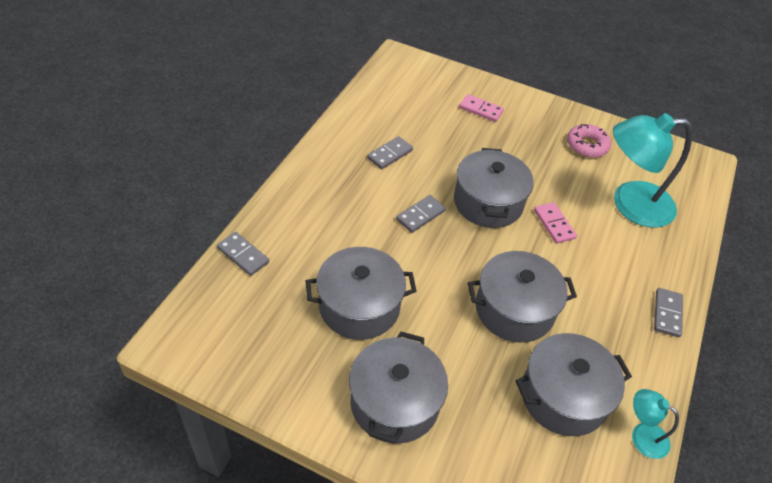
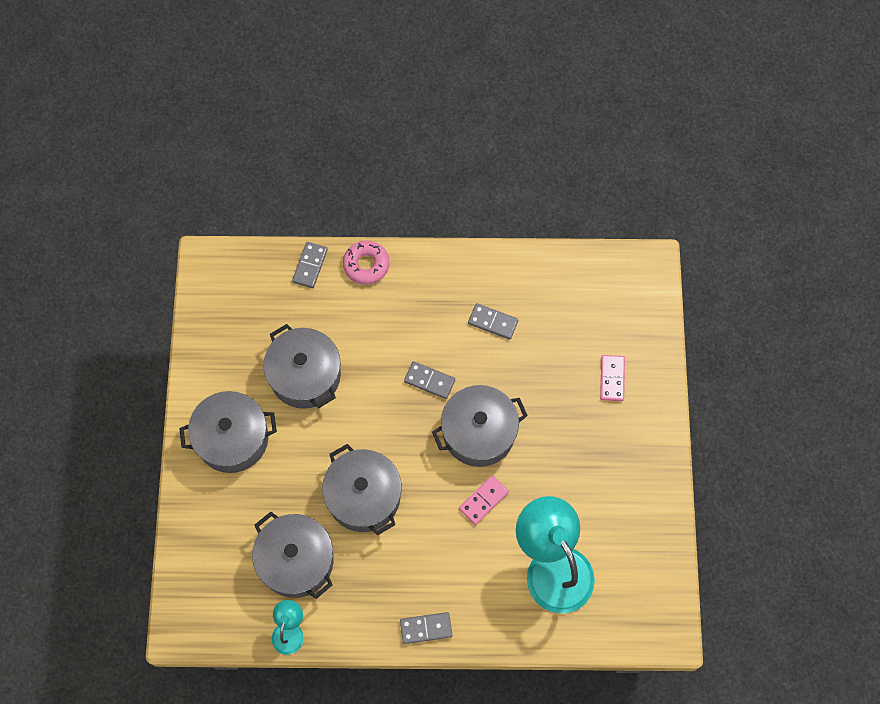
camera: 70 degrees right, 20 degrees up
(587, 145) = (619, 501): pink donut -> pink donut (366, 265)

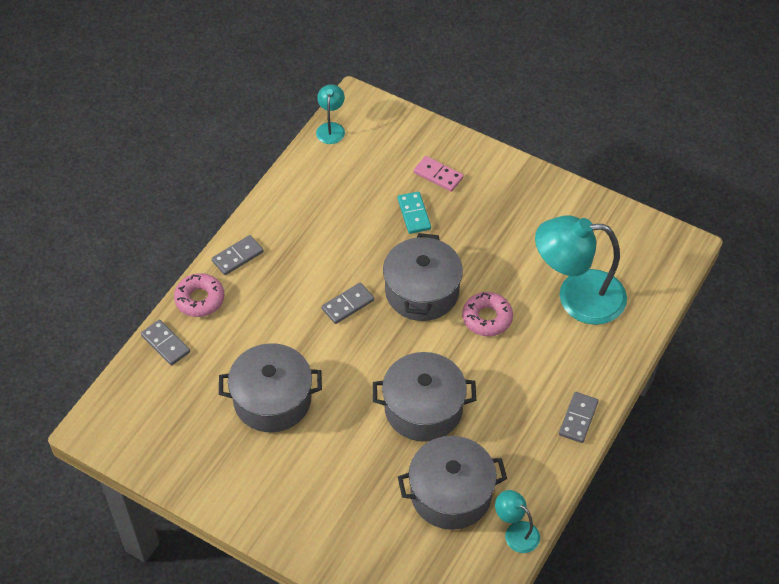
camera: 60 degrees left, 15 degrees down
(232, 438) = (292, 491): grey pot -> none
(483, 500) = (487, 318): pink domino -> pink donut
(493, 322) = (327, 232): grey domino -> grey domino (237, 257)
(556, 381) = (414, 214): none -> turquoise domino
(606, 261) = (331, 128): none -> turquoise lamp

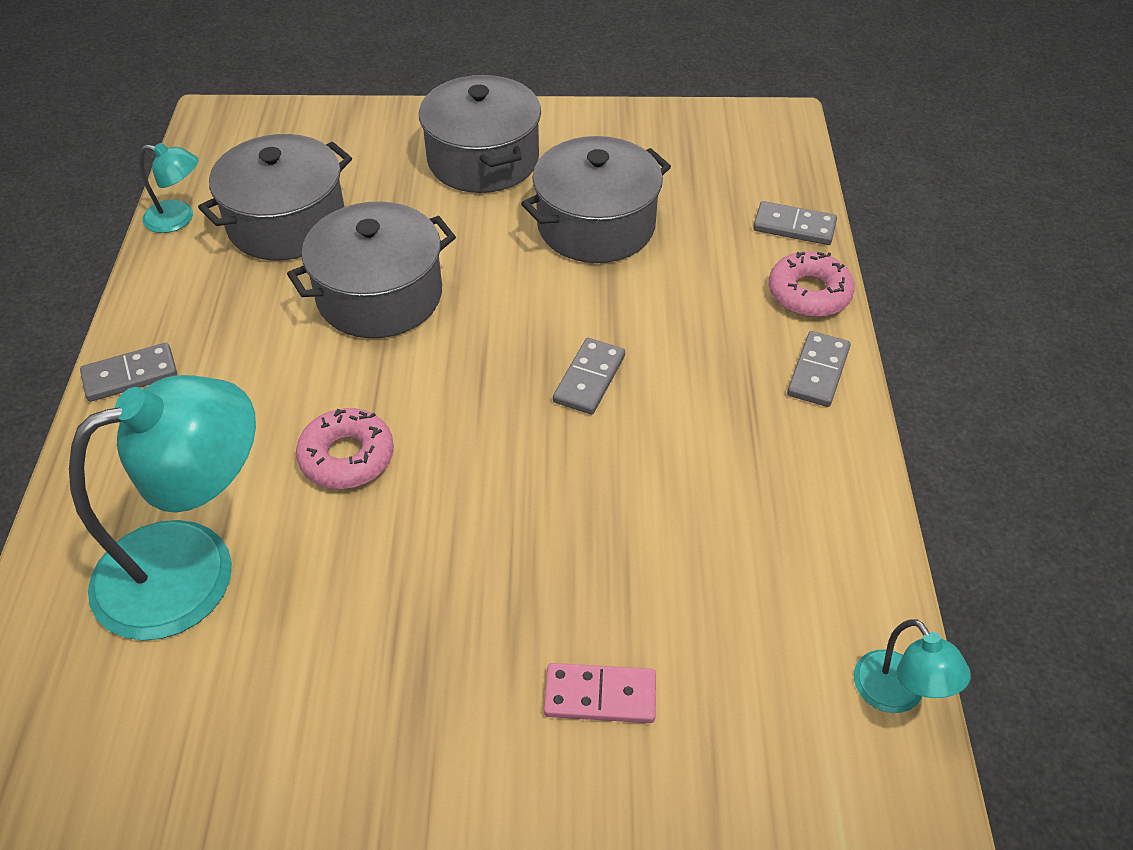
camera: 150 degrees right, 5 degrees down
(414, 214) = (591, 583): turquoise domino -> none
(422, 291) = (484, 451): grey pot -> grey pot (483, 160)
(578, 418) = (130, 375): grey domino -> grey domino turned 75 degrees clockwise

